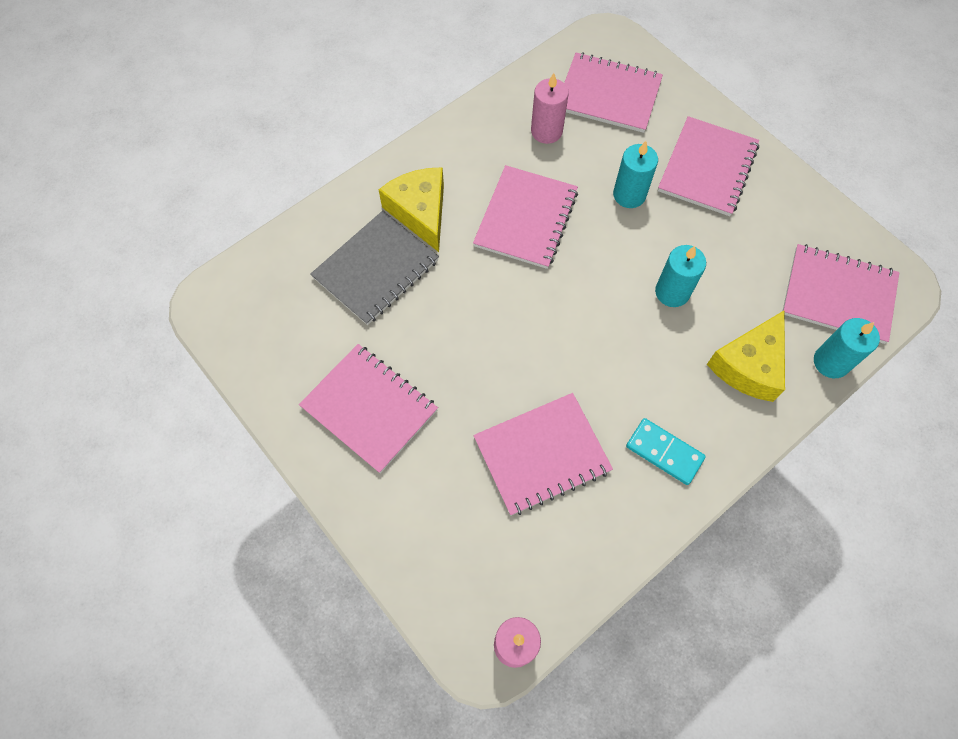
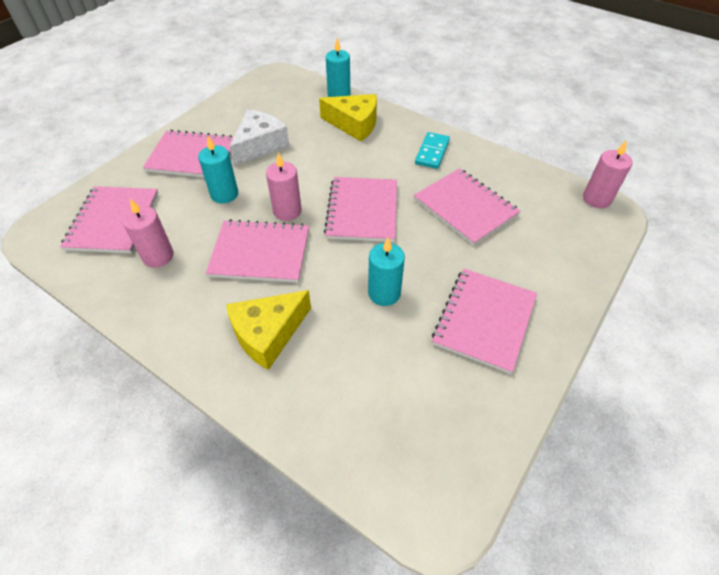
camera: 105 degrees left, 15 degrees down
(376, 269) = (343, 354): grey notebook -> none
(585, 253) = (287, 211): none -> pink candle
(672, 292) = (309, 162): turquoise candle -> turquoise candle (384, 293)
(718, 241) = (259, 145): none -> white cheese
(838, 295) = (290, 95): pink notebook -> pink notebook (362, 211)

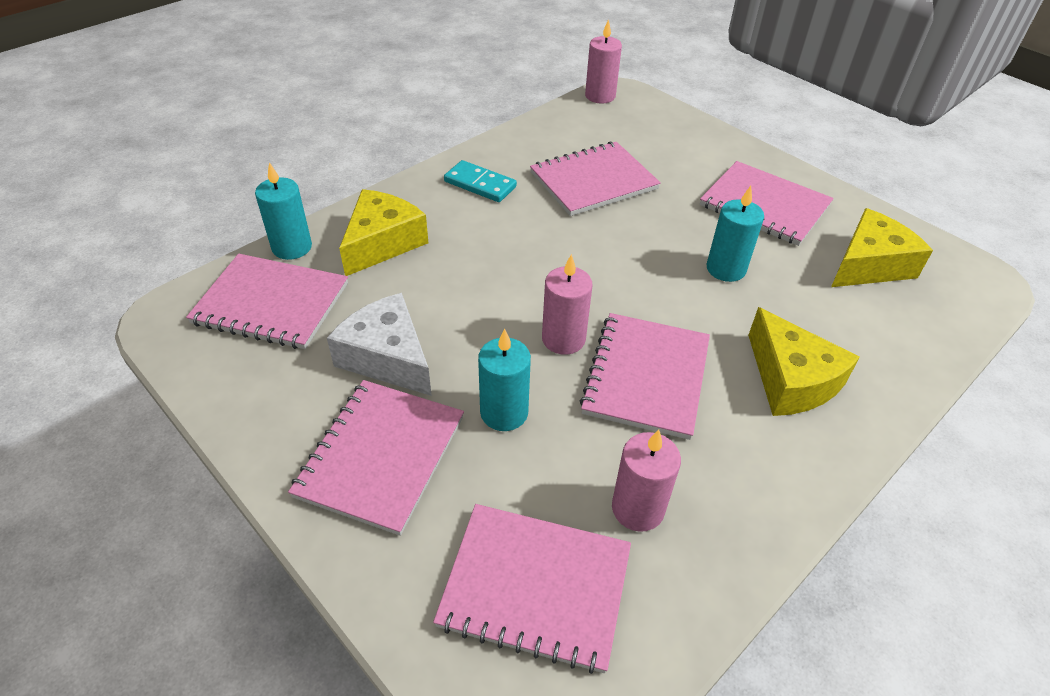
camera: 80 degrees left, 5 degrees down
(362, 211) = (580, 264): pink notebook -> pink notebook (271, 303)
(426, 402) = (869, 265): none -> yellow cheese

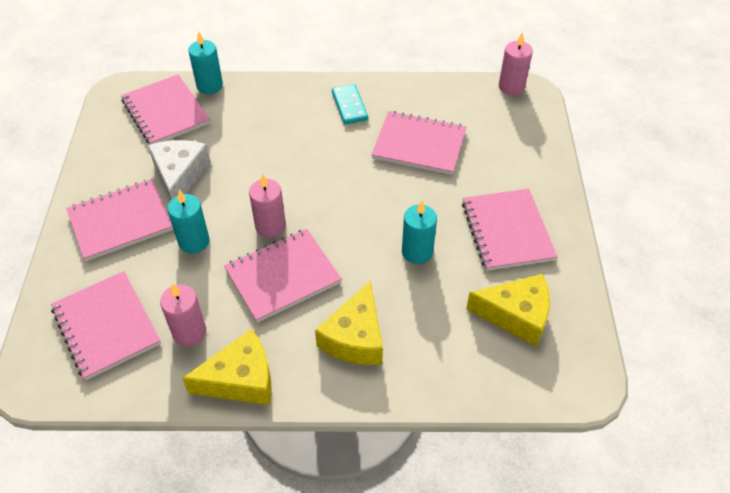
camera: 45 degrees right, 5 degrees up
(382, 243) = (254, 110): yellow cheese -> yellow cheese (240, 379)

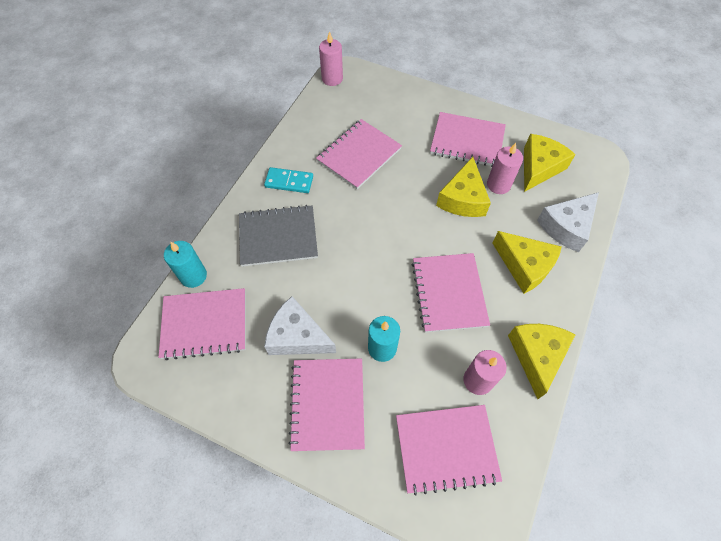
camera: 65 degrees left, 10 degrees up
(270, 226) = (392, 284): pink candle -> pink candle (498, 185)
(280, 123) = (278, 237): none -> grey notebook
(417, 252) = (463, 198): turquoise candle -> yellow cheese
(439, 368) = (566, 227): none -> white cheese

